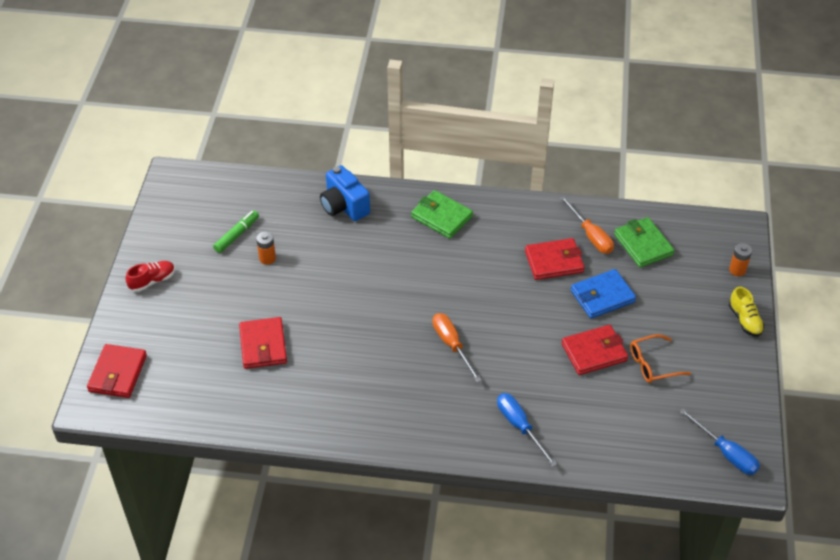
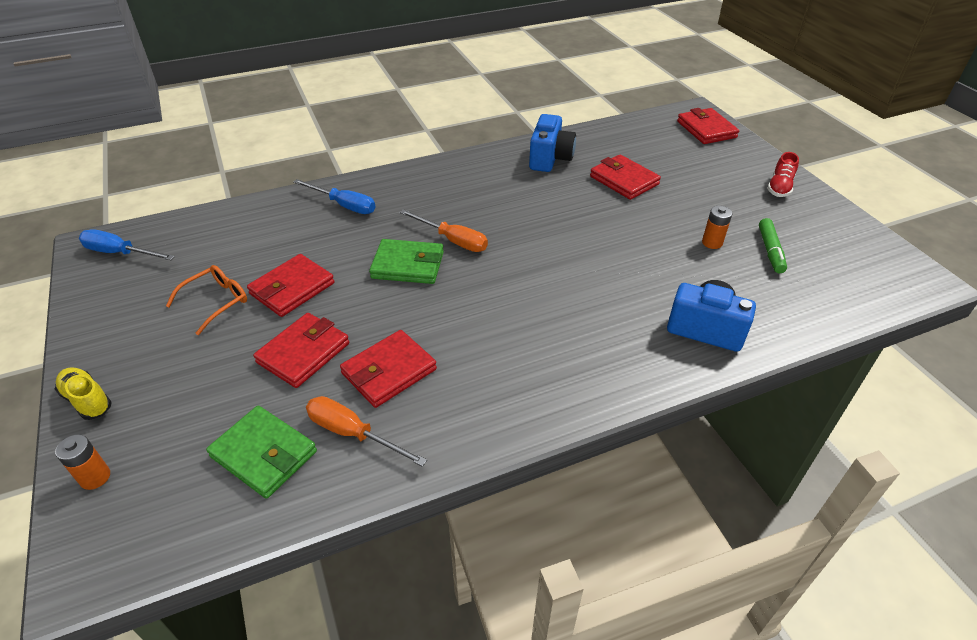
camera: 150 degrees right, 5 degrees down
(299, 402) = (550, 159): none -> blue camera
(441, 217) = (578, 368): green wallet -> green wallet (408, 265)
(602, 296) = (303, 353): blue wallet -> red wallet

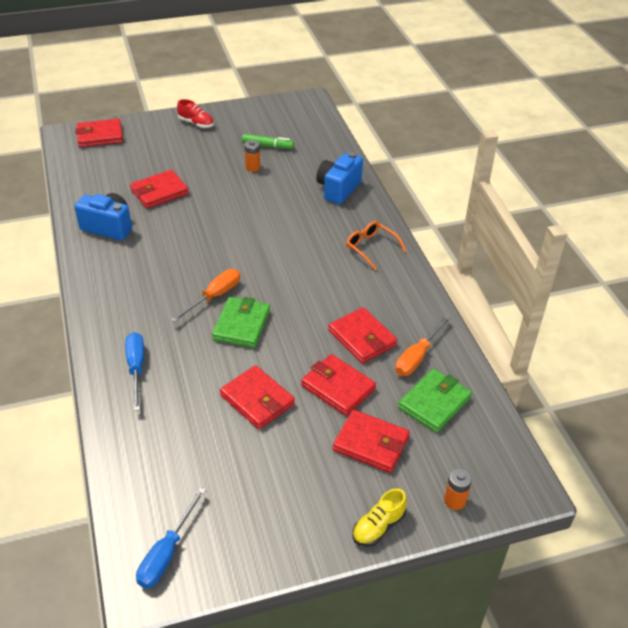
camera: 85 degrees left, 0 degrees up
(208, 388) = (371, 444): none -> red wallet
(216, 302) = (265, 454): orange glasses -> orange glasses (371, 248)
(344, 205) = (136, 368): blue screwdriver -> blue screwdriver turned 45 degrees counterclockwise

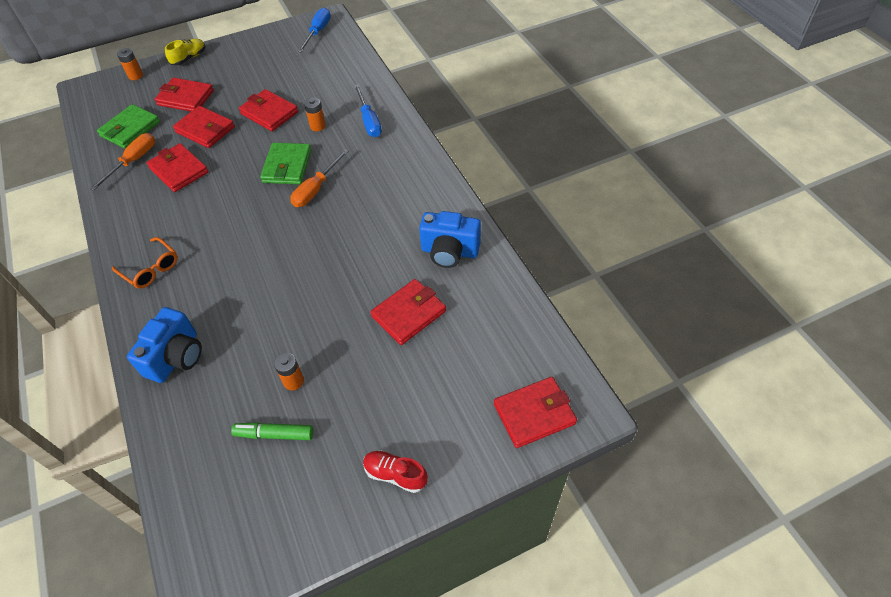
camera: 175 degrees right, 10 degrees up
(199, 371) = (317, 126): none -> orange battery

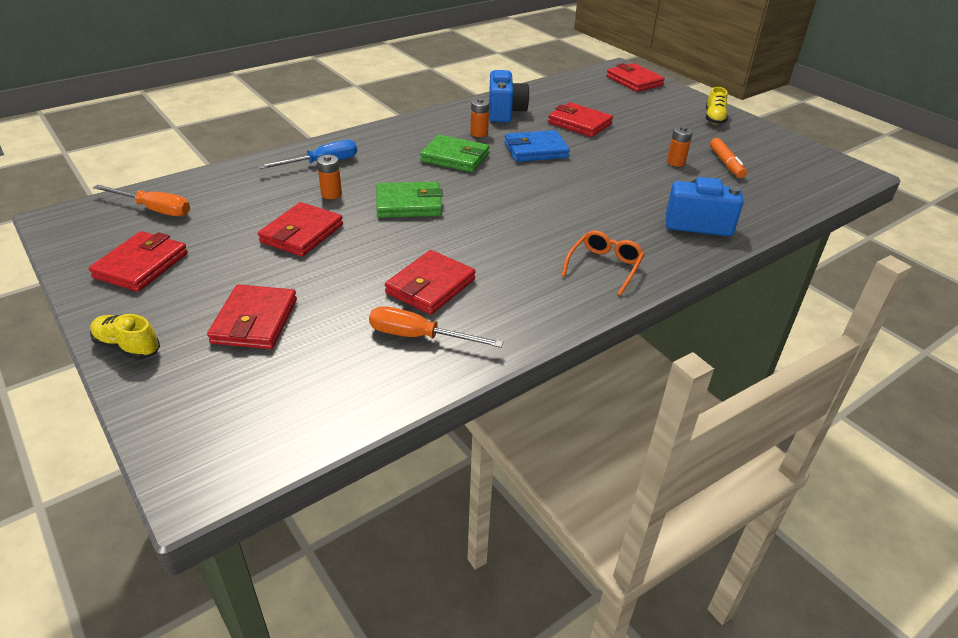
camera: 105 degrees left, 15 degrees down
(130, 129) = (339, 364): green wallet -> green wallet (455, 157)
(135, 76) = (170, 406): orange battery -> orange battery (479, 133)
(205, 129) = (339, 282): red wallet -> red wallet (141, 265)
(274, 434) = (726, 163): green marker -> orange marker
(316, 189) = (443, 181): orange screwdriver -> orange screwdriver (154, 209)
(318, 32) = (98, 223): blue screwdriver -> none
(355, 262) = (535, 150): none -> blue wallet
(395, 474) = (714, 118): red shoe -> yellow shoe

